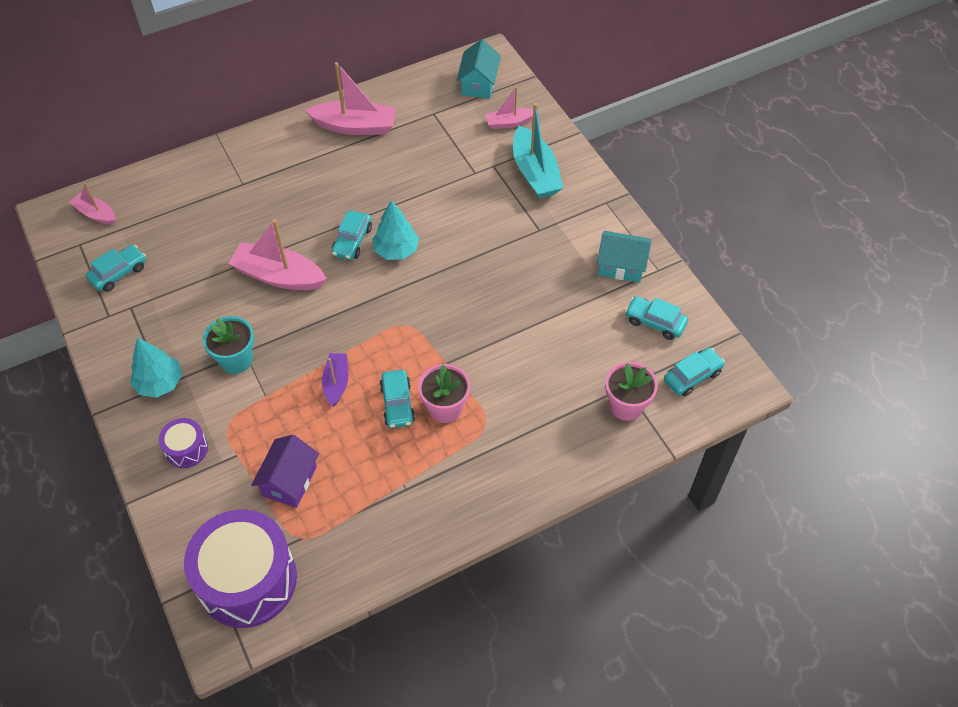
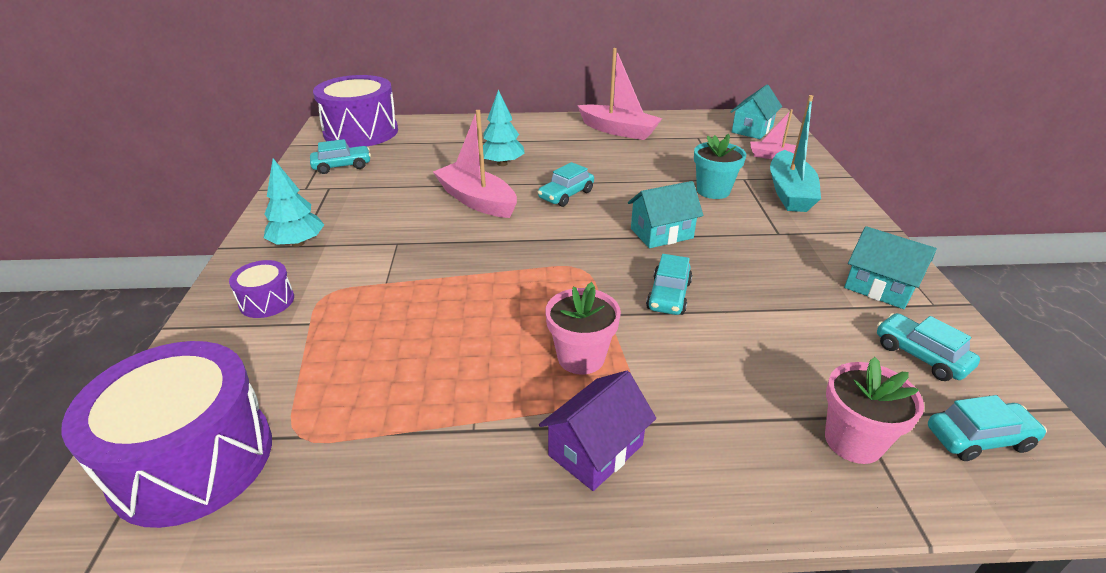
camera: 25 degrees right, 20 degrees down
(96, 214) = (361, 132): pink boat -> purple drum
(236, 360) = (383, 247): turquoise flower pot -> turquoise flower pot (713, 191)
(289, 481) = (341, 368): purple house -> purple house (596, 450)
(336, 383) = (468, 294): purple boat -> none
(396, 250) = (607, 211): turquoise tree -> turquoise tree (502, 164)
(397, 404) = (524, 334): turquoise car -> turquoise car (668, 296)
(451, 262) = (661, 233): none -> turquoise house

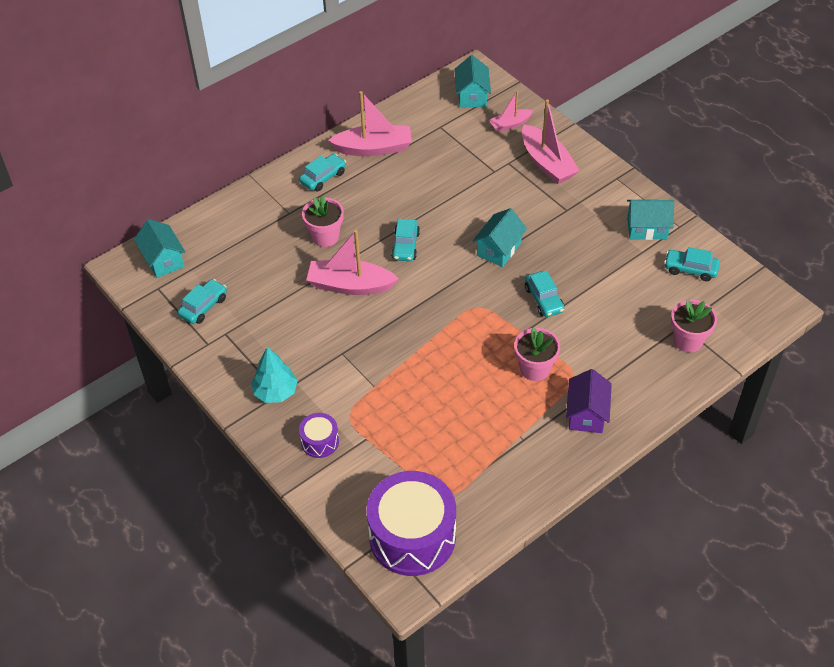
camera: 35 degrees left, 15 degrees up
(361, 132) = (163, 260): purple drum -> turquoise house
(502, 164) = (325, 236): turquoise tree -> pink flower pot
(713, 191) = (498, 188): turquoise flower pot -> none
(789, 192) = (547, 163): turquoise boat -> pink boat
(978, 438) = (735, 307): turquoise car -> turquoise car (323, 177)

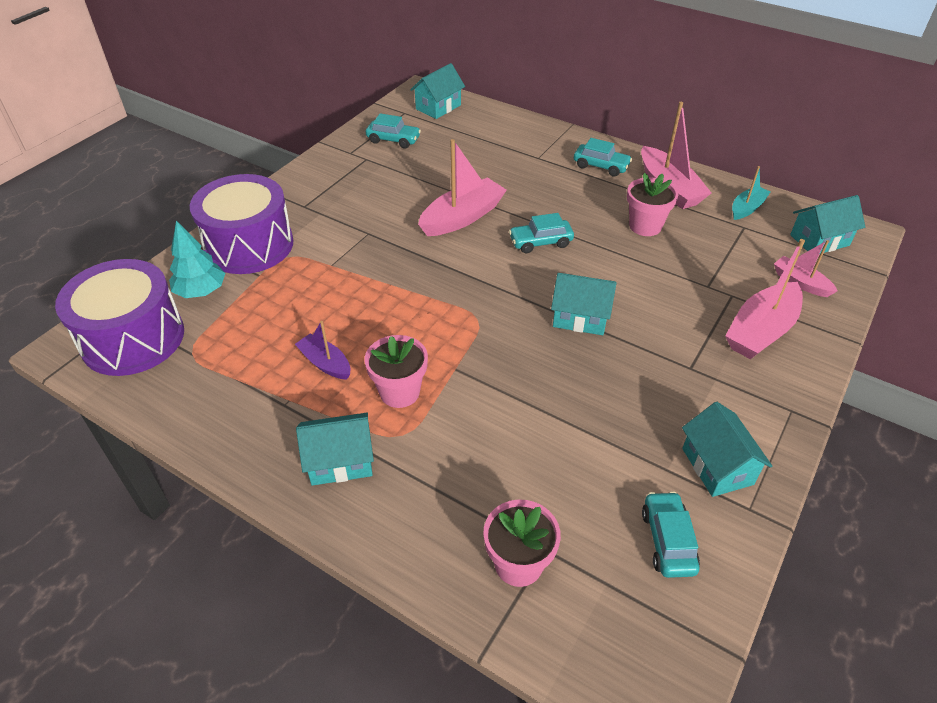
camera: 70 degrees right, 5 degrees down
(276, 392) = (305, 204): turquoise tree -> turquoise tree (201, 291)
(320, 441) = (249, 245): purple drum -> purple drum, size x2.16
(325, 236) = (520, 186): pink flower pot -> pink flower pot (645, 226)
(350, 285) = (462, 217): pink boat -> pink boat turned 60 degrees clockwise
(420, 116) = (747, 208): none -> turquoise boat
(490, 408) = (325, 363): none -> purple boat
(544, 299) = (519, 377): turquoise car -> none
(586, 414) = (340, 461): purple house -> turquoise house

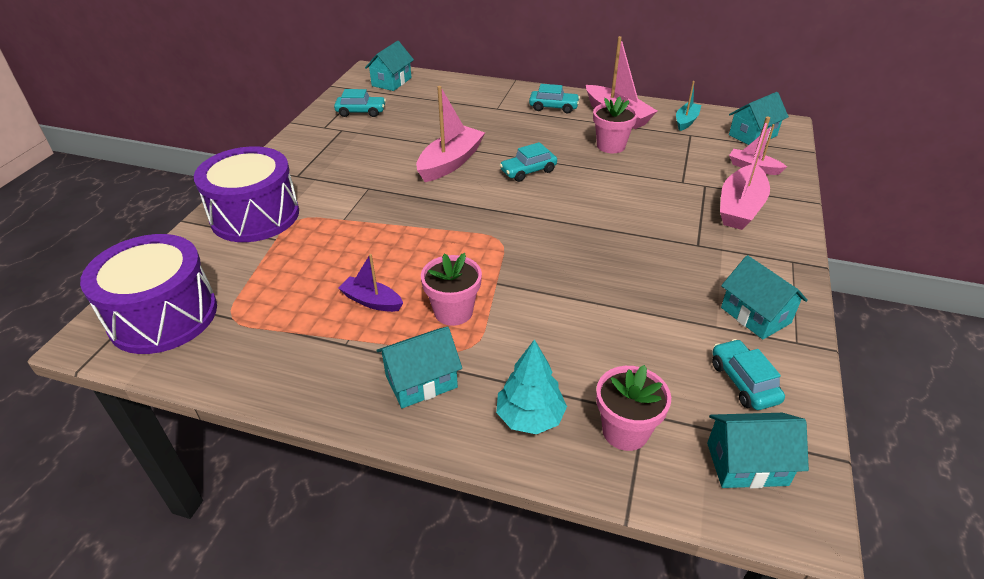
camera: 15 degrees left, 5 degrees down
(201, 291) = (221, 262): turquoise tree -> turquoise tree (530, 417)
(580, 318) = (588, 223): turquoise house -> turquoise house (747, 464)

